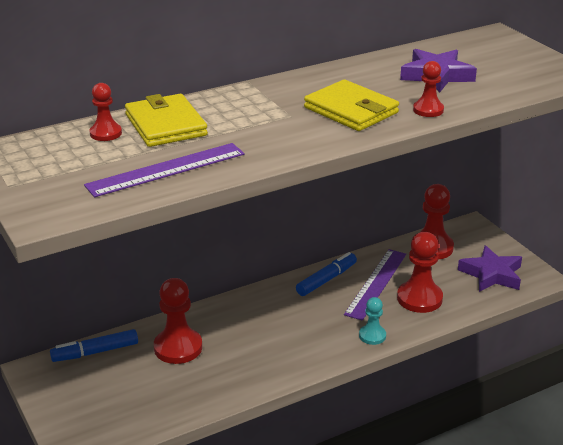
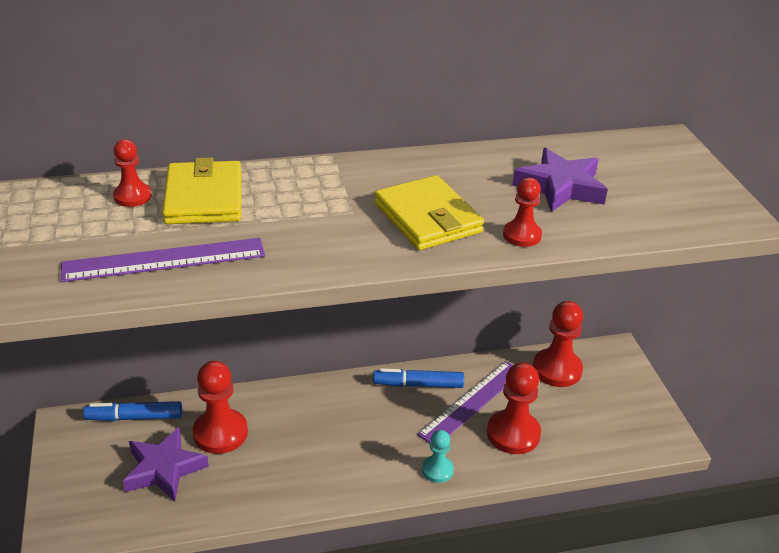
camera: 15 degrees right, 5 degrees up
(326, 280) = (418, 384): blue marker -> blue marker turned 150 degrees counterclockwise
(492, 274) = (612, 421): purple star -> purple star (164, 469)

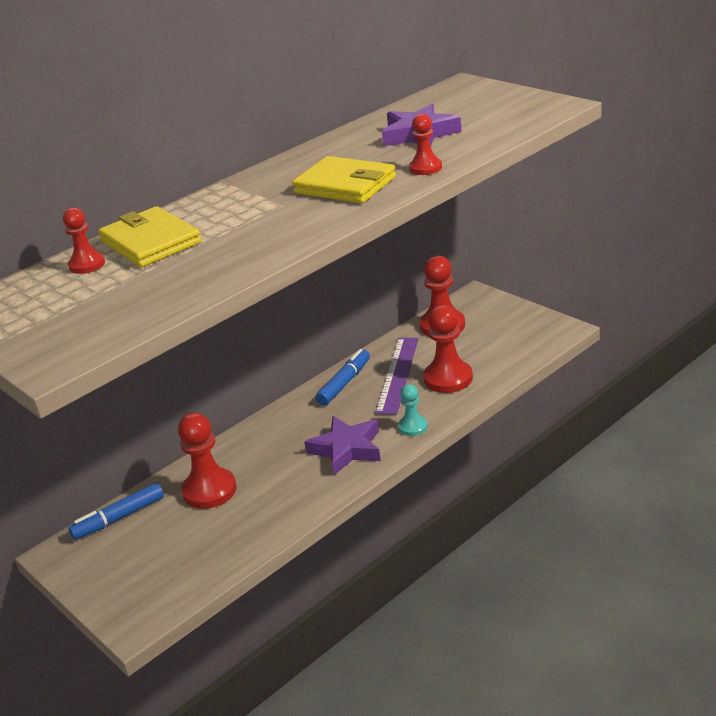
camera: 25 degrees left, 5 degrees down
(164, 260) = (171, 285): purple ruler -> none
(164, 469) = (185, 536): purple star -> purple star (347, 449)
(418, 384) = (344, 383): blue marker -> blue marker turned 150 degrees clockwise

